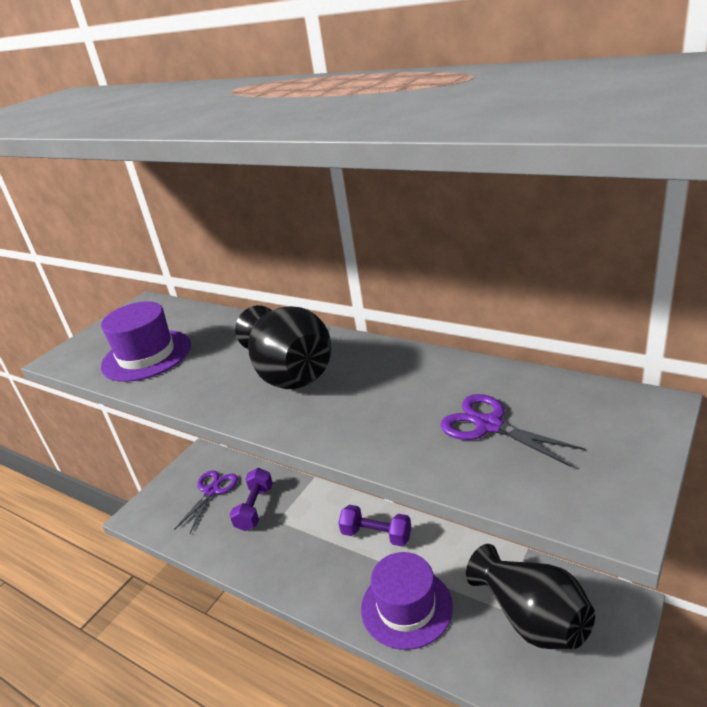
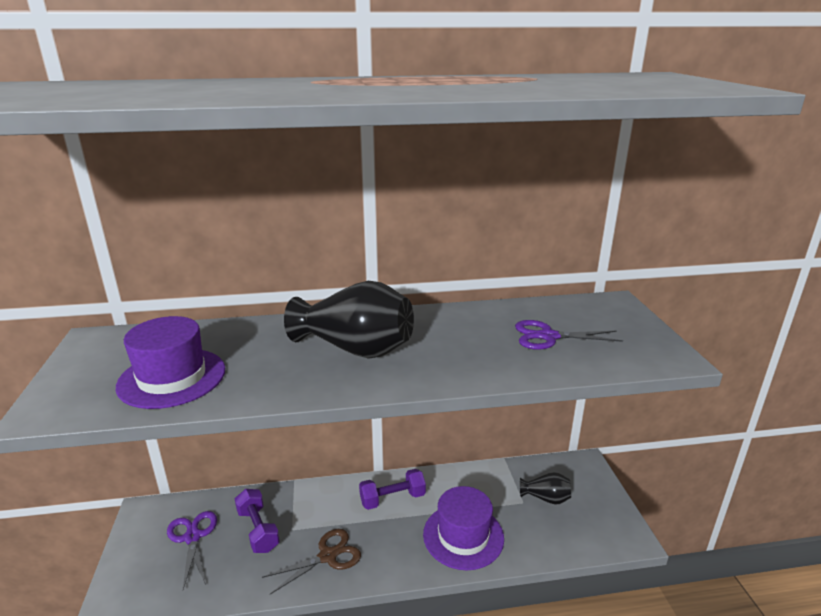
camera: 45 degrees left, 5 degrees down
(282, 558) = (327, 556): none -> brown scissors
(532, 618) = (546, 498): black vase -> black vase, size x0.51

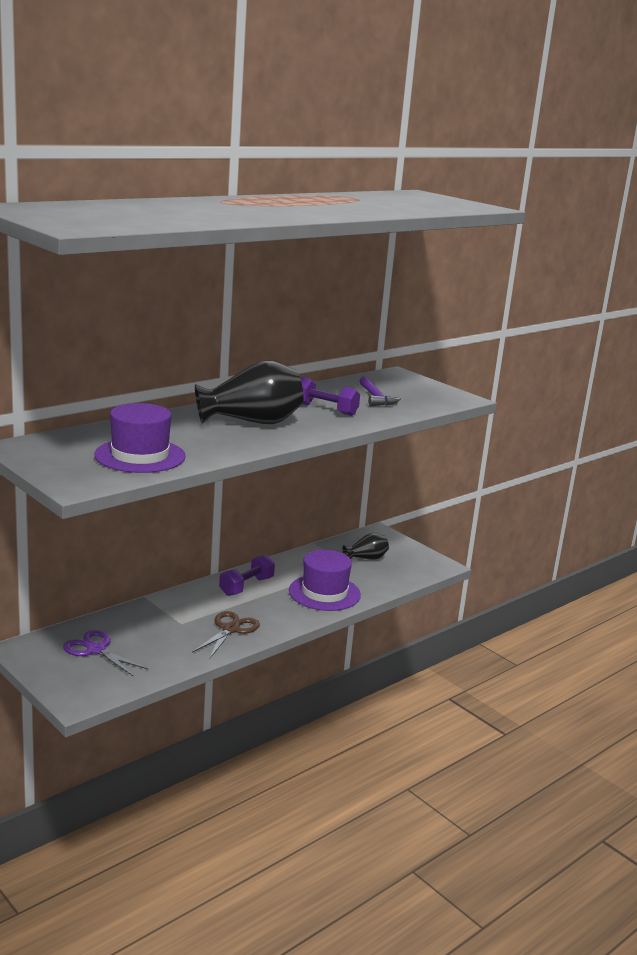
camera: 35 degrees left, 5 degrees down
(258, 530) = (151, 631): purple dumbbell -> purple dumbbell (325, 409)
(548, 336) = (376, 398): purple scissors -> purple hammer

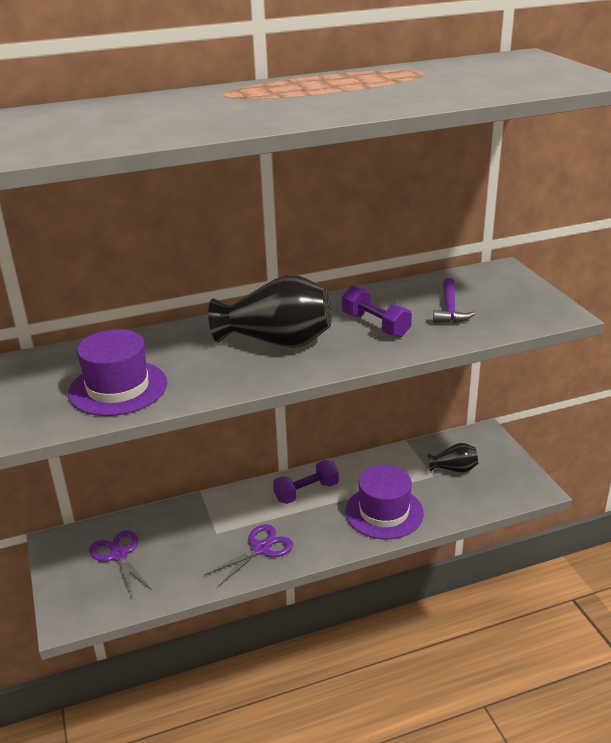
camera: 25 degrees right, 10 degrees up
(230, 629) = (260, 548): brown scissors -> purple scissors

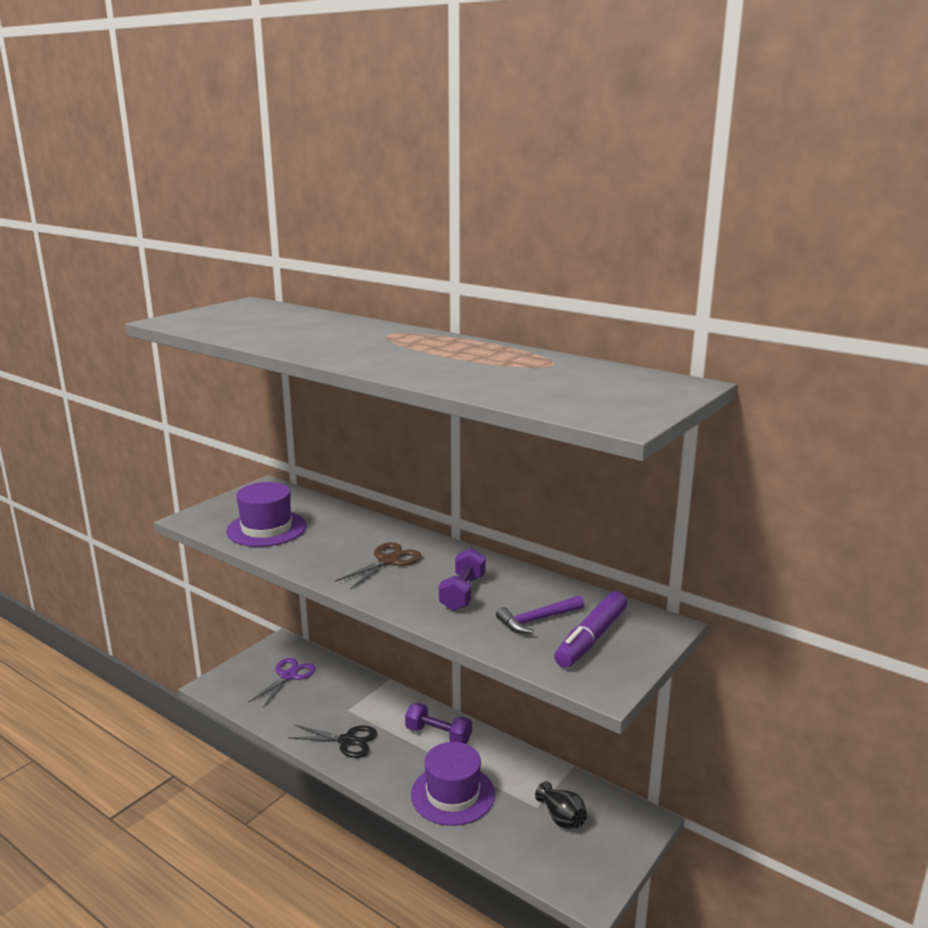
camera: 55 degrees right, 10 degrees down
(260, 548) = (347, 741): purple scissors -> black scissors
(277, 341) = (388, 561): black vase -> brown scissors
(495, 298) = (591, 638): none -> purple marker

